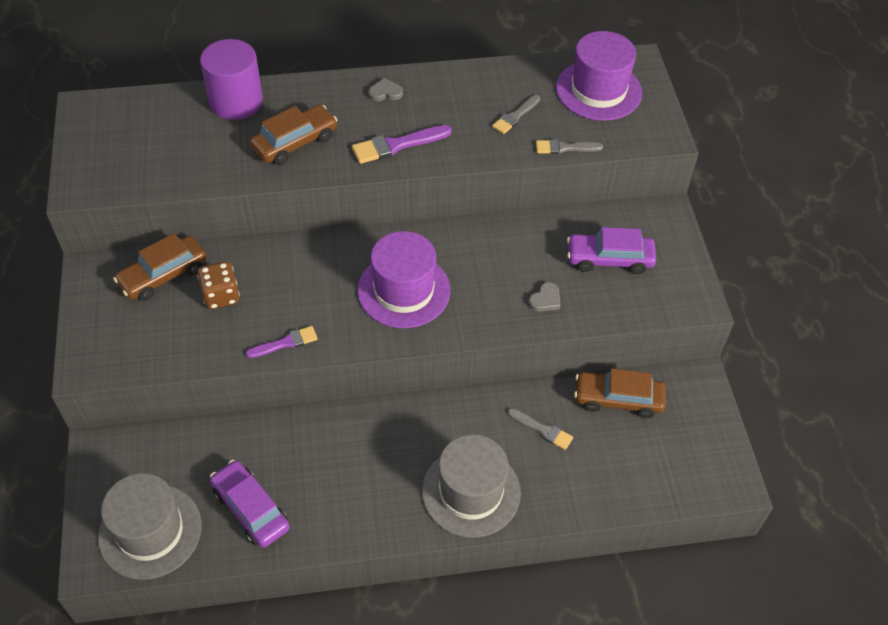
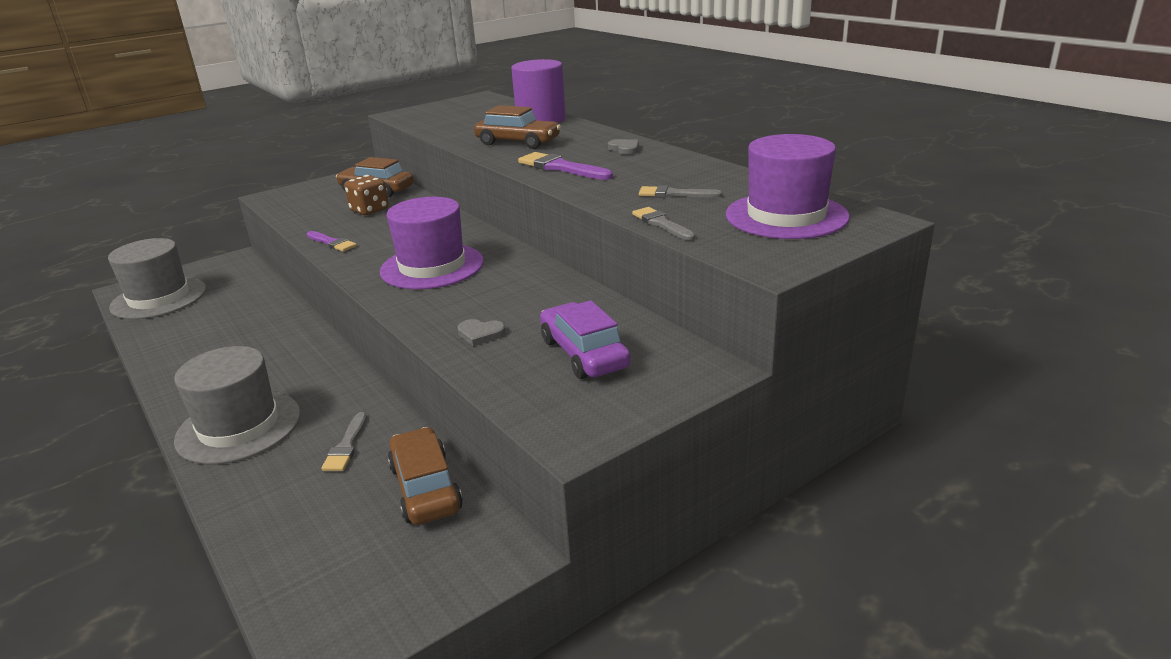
camera: 65 degrees right, 25 degrees down
(251, 509) = (189, 327): purple car -> none

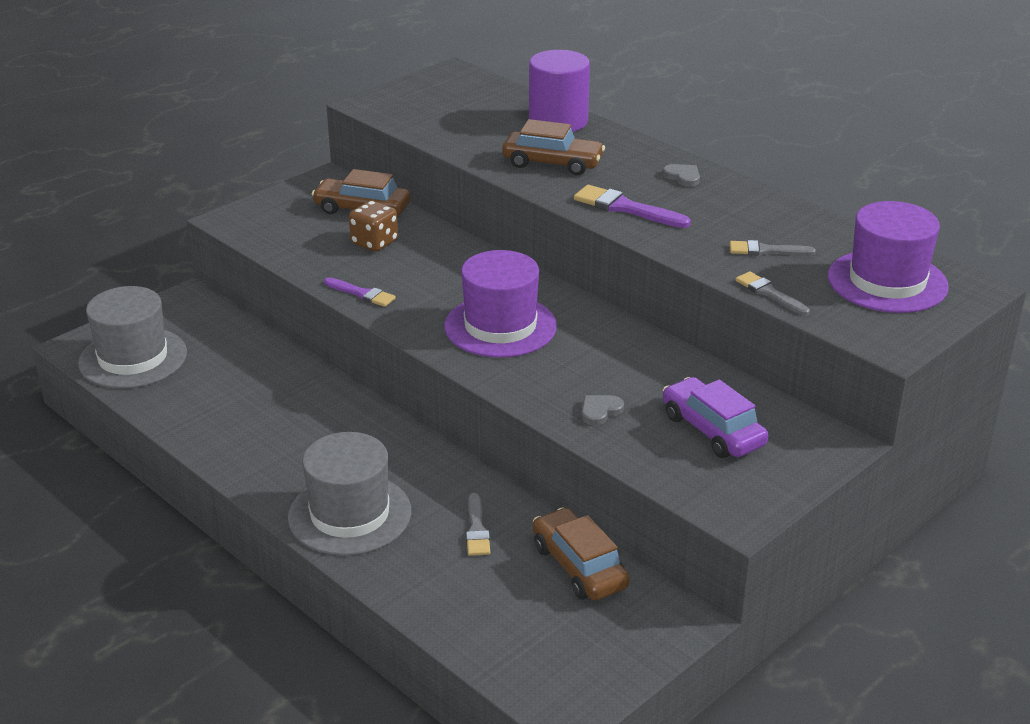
camera: 10 degrees left, 5 degrees up
(480, 334) = (600, 411): grey heart -> grey heart turned 135 degrees clockwise

